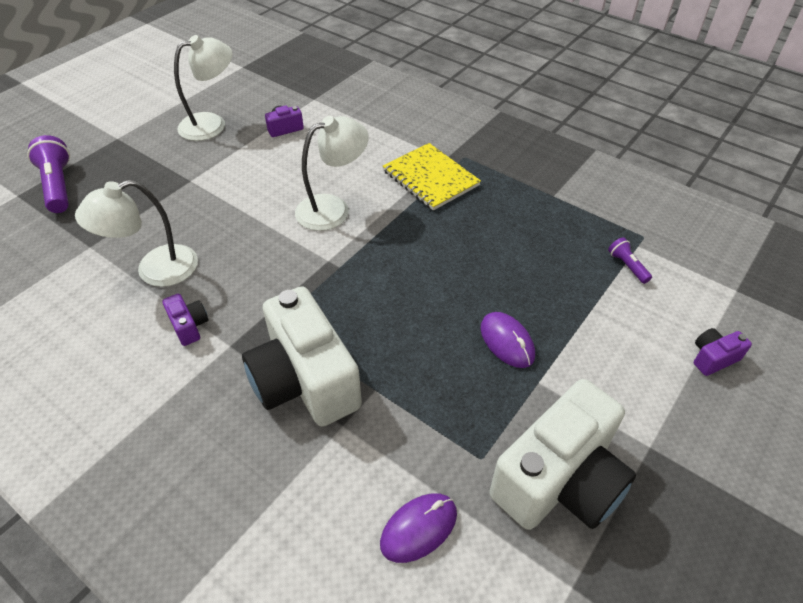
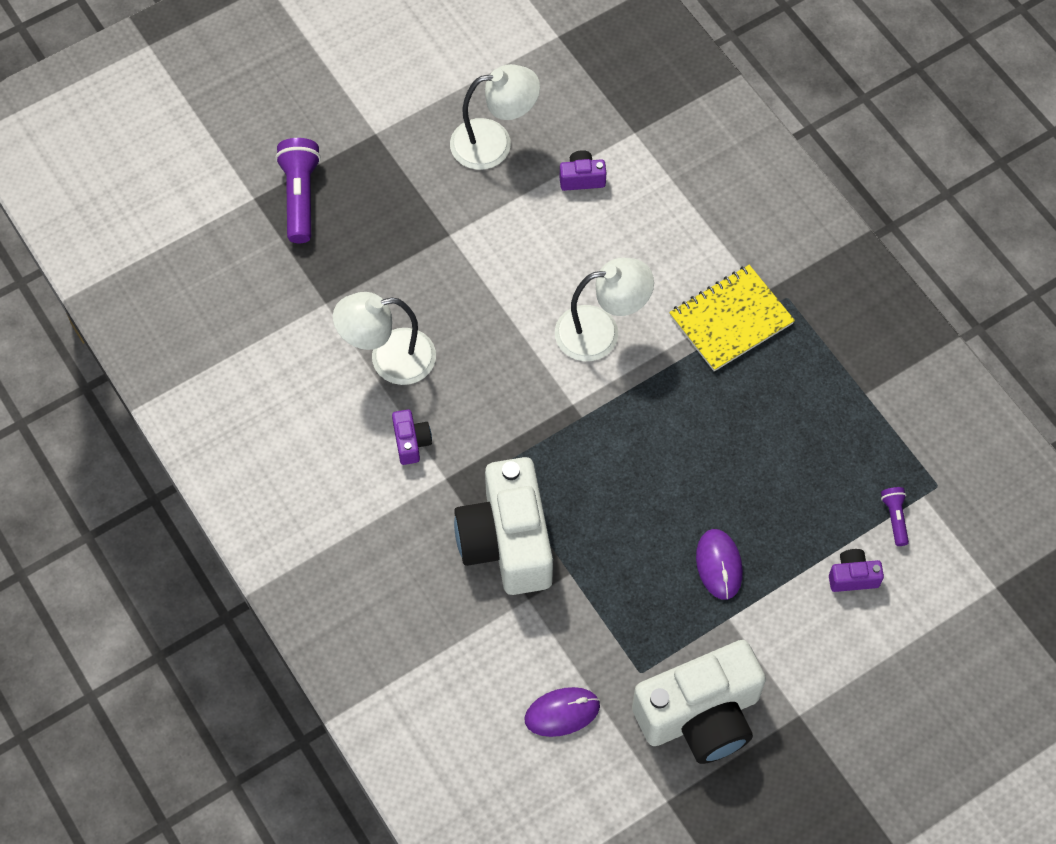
camera: 20 degrees right, 15 degrees up
(430, 178) = (731, 320): yellow notebook -> yellow notebook turned 75 degrees clockwise
(713, 358) = (916, 652): purple camera -> purple camera (853, 576)

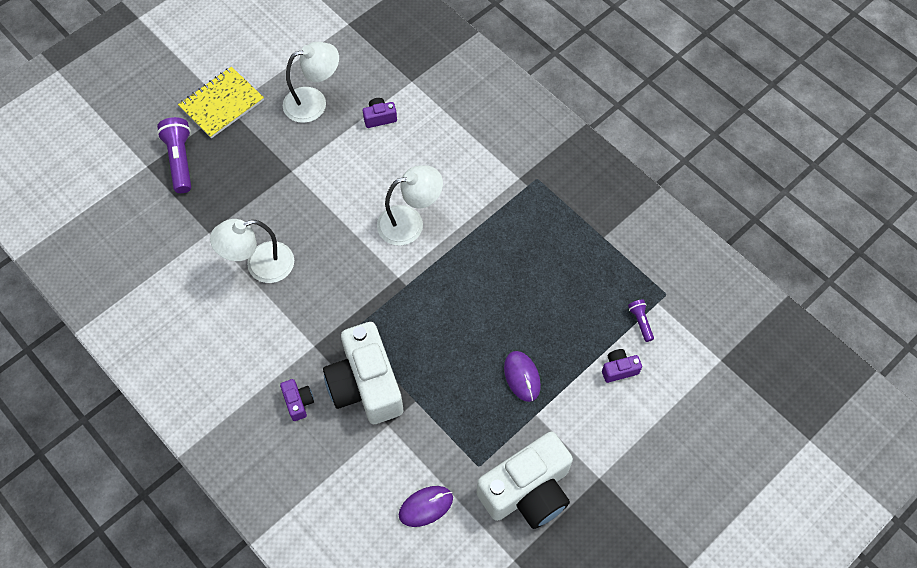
camera: 10 degrees left, 0 degrees up
(411, 442) = (285, 323): purple camera -> purple camera (298, 402)
(731, 320) = (500, 200): yellow notebook -> yellow notebook (222, 104)

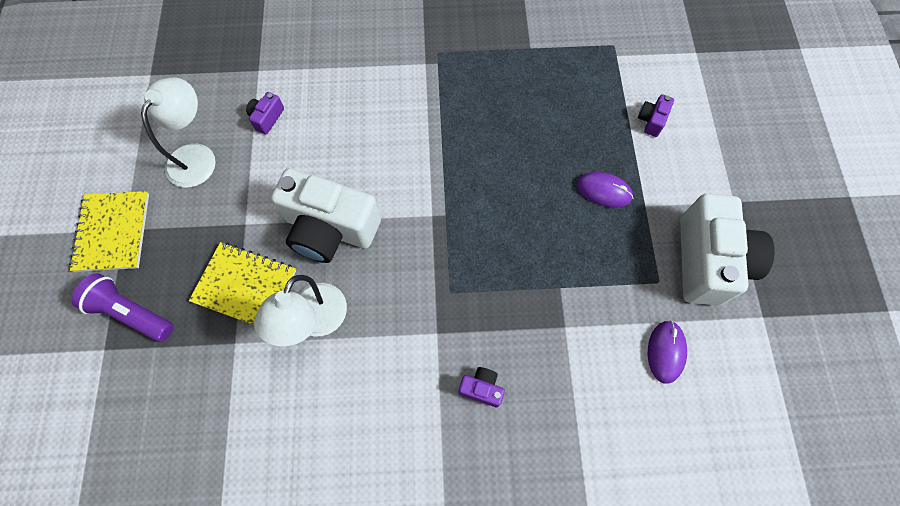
camera: 50 degrees left, 5 degrees up
(250, 207) = (245, 286): none -> yellow notebook
(366, 385) = (512, 317): white camera -> white camera (330, 229)
(410, 222) = (389, 168): white lamp -> none
(640, 322) = (623, 77): purple flashlight -> none

